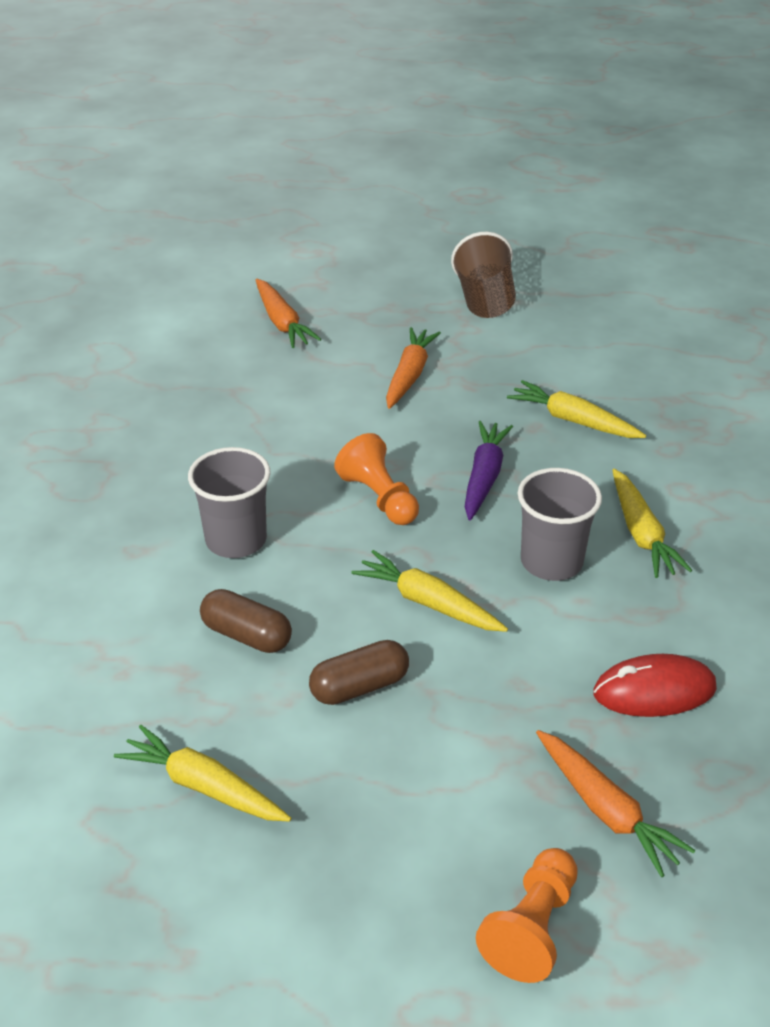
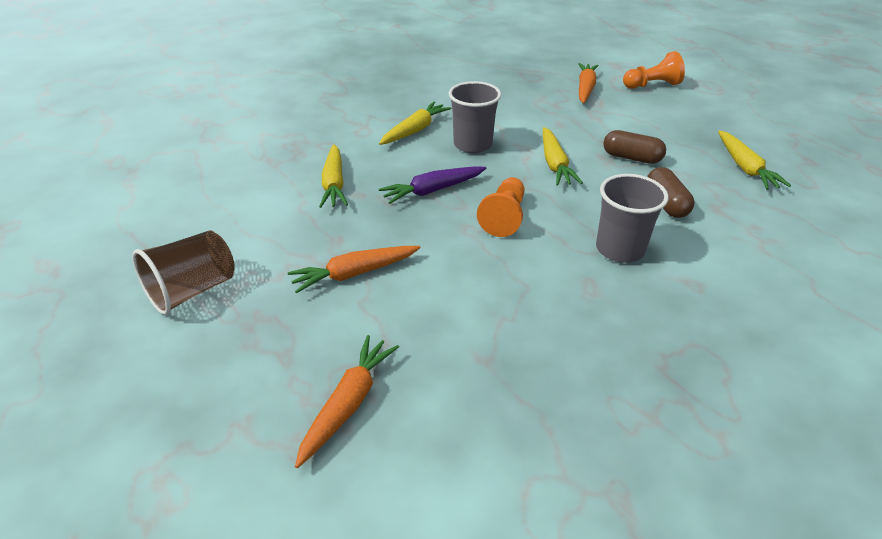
camera: 130 degrees left, 0 degrees up
(654, 691) = (513, 98): red mouse -> none

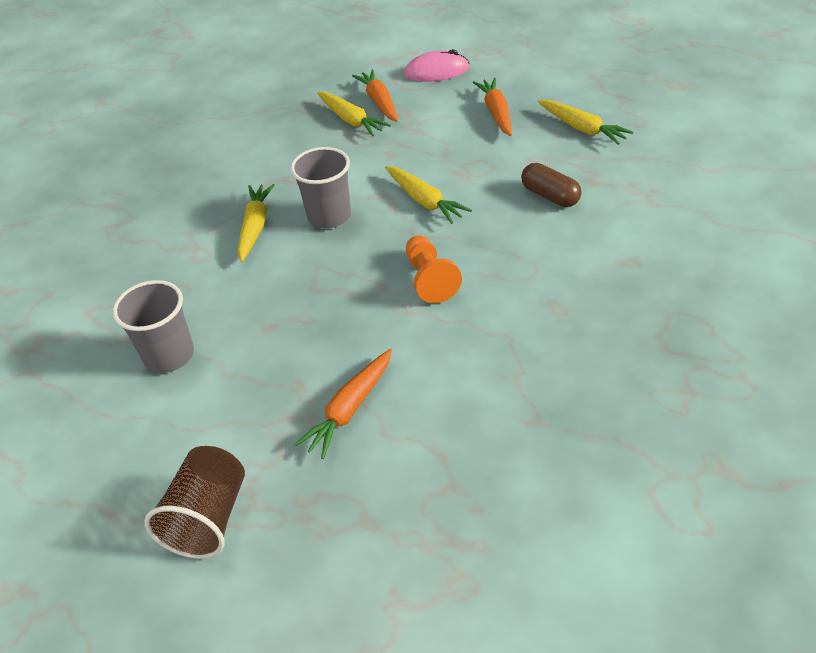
camera: 30 degrees left, 5 degrees up
(334, 184) = (232, 329): yellow carrot -> yellow carrot (351, 120)
(348, 403) = (464, 525): orange carrot -> orange carrot (496, 112)
(432, 190) = (338, 286): purple carrot -> none
(619, 249) = (550, 260): grey cup -> grey cup (169, 355)
(631, 158) = (485, 162): brown capsule -> none
(652, 85) = (436, 71): orange pawn -> pink mouse

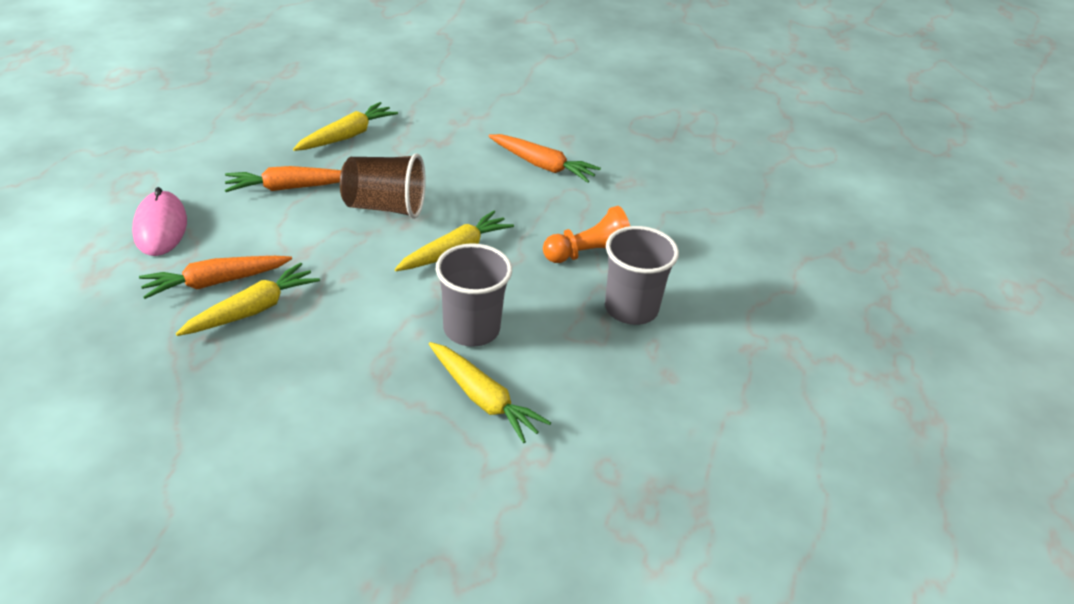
camera: 100 degrees left, 5 degrees down
(169, 355) = (724, 463): grey cup -> grey cup (631, 309)
(208, 518) = (920, 403): brown cup -> brown cup (385, 207)
(255, 227) = (483, 399): yellow carrot -> yellow carrot turned 135 degrees counterclockwise
(349, 409) = (771, 311): orange carrot -> orange carrot (543, 165)
(550, 196) = (462, 168): brown capsule -> none

